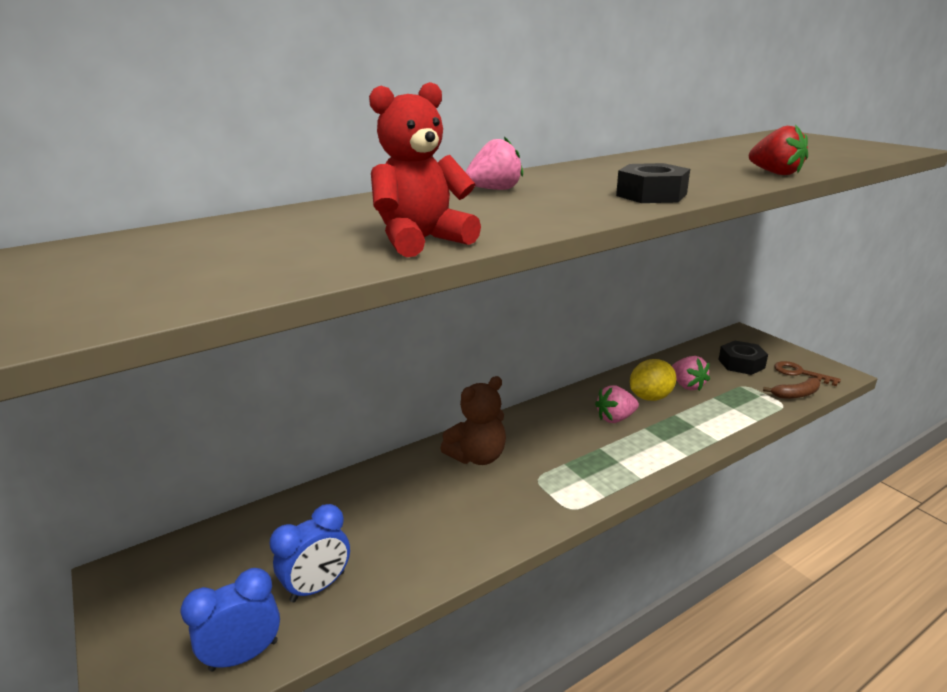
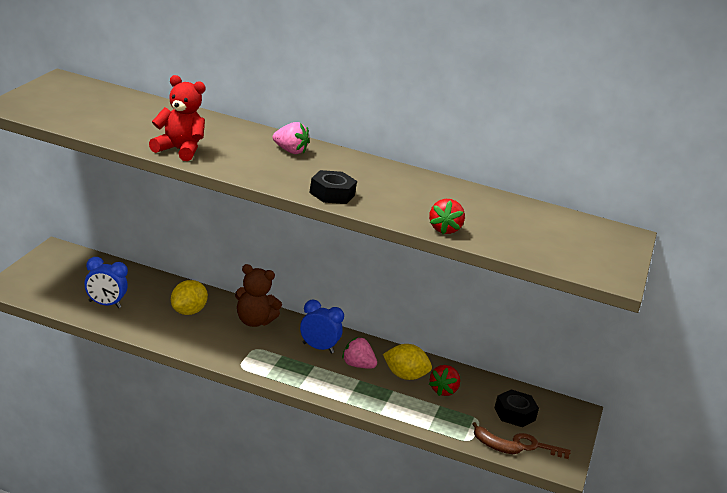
camera: 45 degrees right, 0 degrees up
(244, 655) = (52, 301): blue clock -> blue clock (318, 348)
(411, 504) = (187, 312): none -> yellow lemon
(687, 385) = (443, 391): pink strawberry -> red strawberry
(800, 373) = (535, 446): brown key -> brown key turned 75 degrees counterclockwise

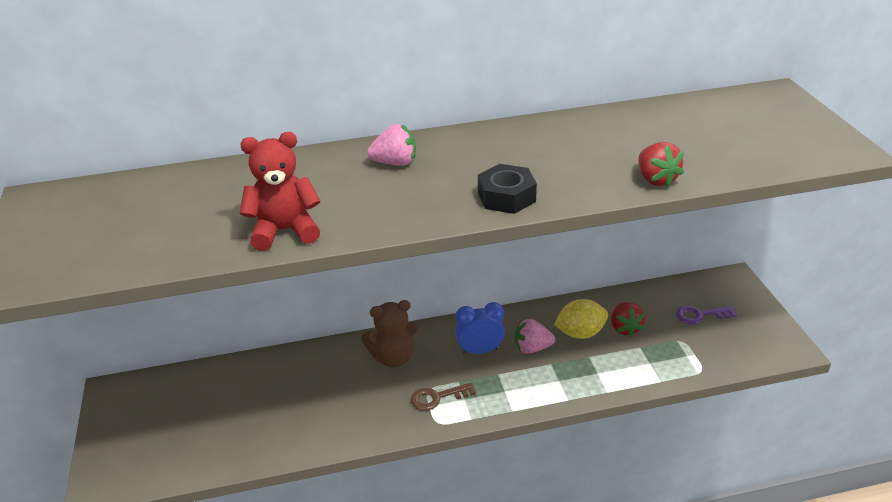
camera: 25 degrees left, 10 degrees up
(104, 304) = (229, 434): blue clock -> none
(187, 312) = (321, 387): yellow lemon -> none
(493, 445) = (724, 362): brown banana -> none
(514, 414) = (700, 315): black nut -> purple key
(535, 446) = (751, 339): brown key -> brown key (437, 397)

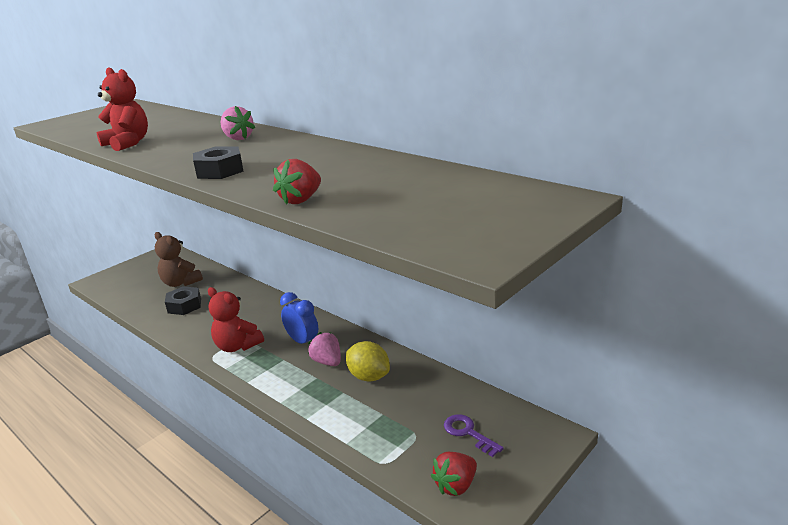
camera: 55 degrees right, 10 degrees down
(294, 413) = (184, 306): none -> black nut
(393, 357) = (264, 313): brown teddy bear -> brown teddy bear (180, 283)
(437, 397) = (237, 346): brown key -> red teddy bear
(625, 328) = (400, 396): red strawberry -> red strawberry (455, 485)

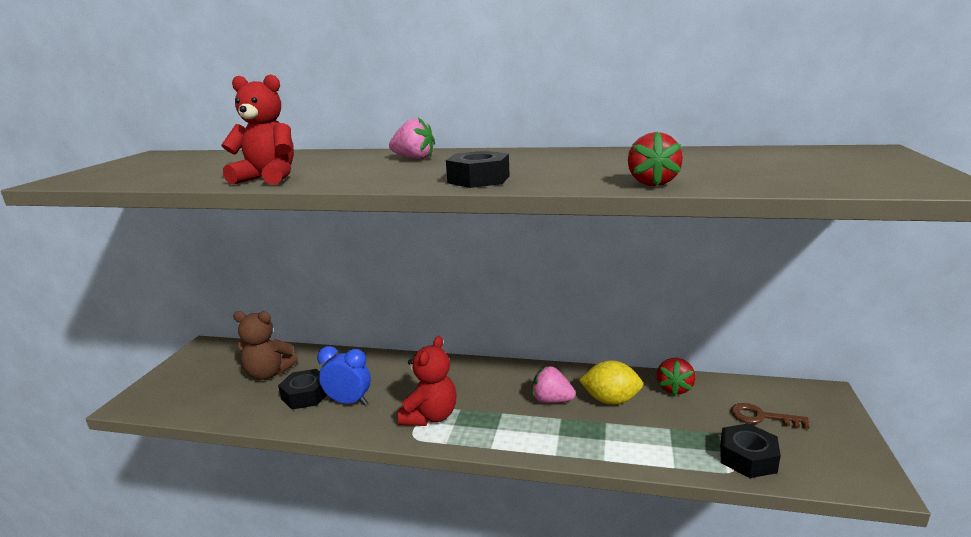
camera: 30 degrees left, 5 degrees down
(237, 346) = (430, 416): red teddy bear -> red teddy bear turned 75 degrees counterclockwise
(302, 342) = (500, 390): blue clock -> blue clock (348, 402)
(409, 458) = (747, 458): none -> black nut
(455, 485) = (816, 464): red strawberry -> red strawberry (674, 388)
(468, 433) = (762, 417): purple key -> brown key

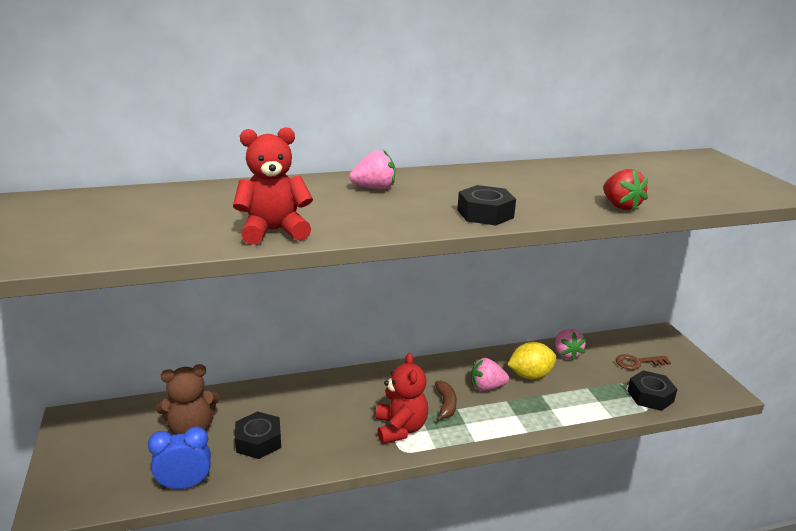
camera: 30 degrees left, 5 degrees up
(348, 402) = (310, 436): blue clock -> blue clock (185, 485)
(494, 406) = (445, 405): none -> brown banana
(674, 388) = (566, 354): red strawberry -> pink strawberry

